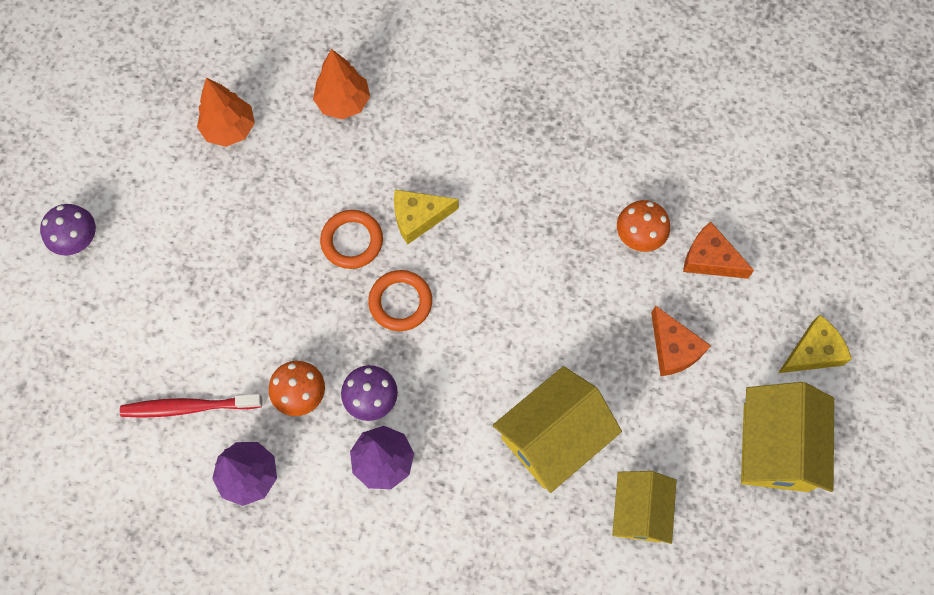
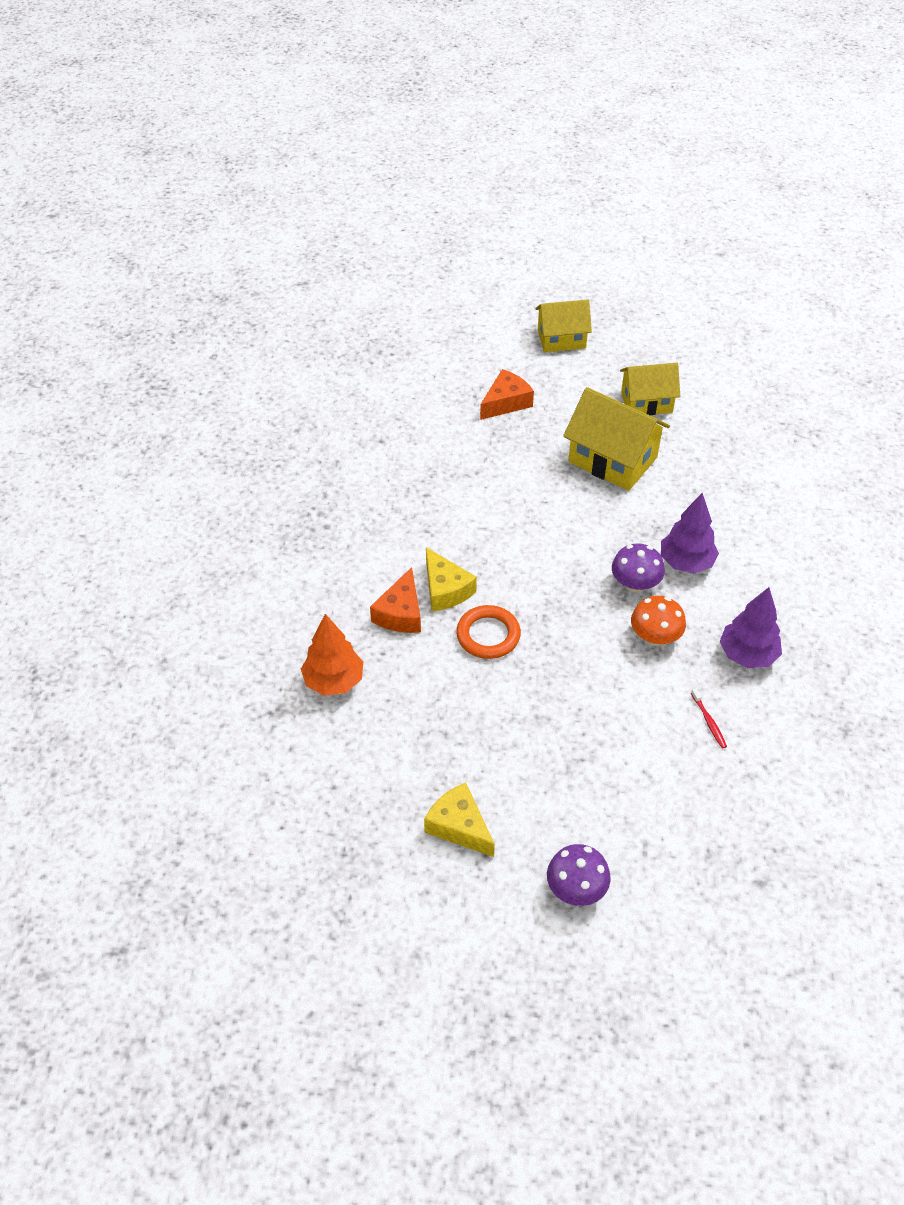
camera: 105 degrees left, 20 degrees down
(188, 407) = (709, 721): red toothbrush -> red toothbrush, size x0.48
(230, 129) = (394, 777): orange tree -> none
(400, 302) = (536, 584): orange ring -> none
(639, 235) = (411, 437): orange mushroom -> none
(710, 259) = (418, 392): orange cheese -> orange cheese (401, 613)
(775, 447) = (561, 339): yellow house -> yellow house, size x0.67
(812, 352) = (477, 329): yellow cheese -> yellow cheese (459, 826)

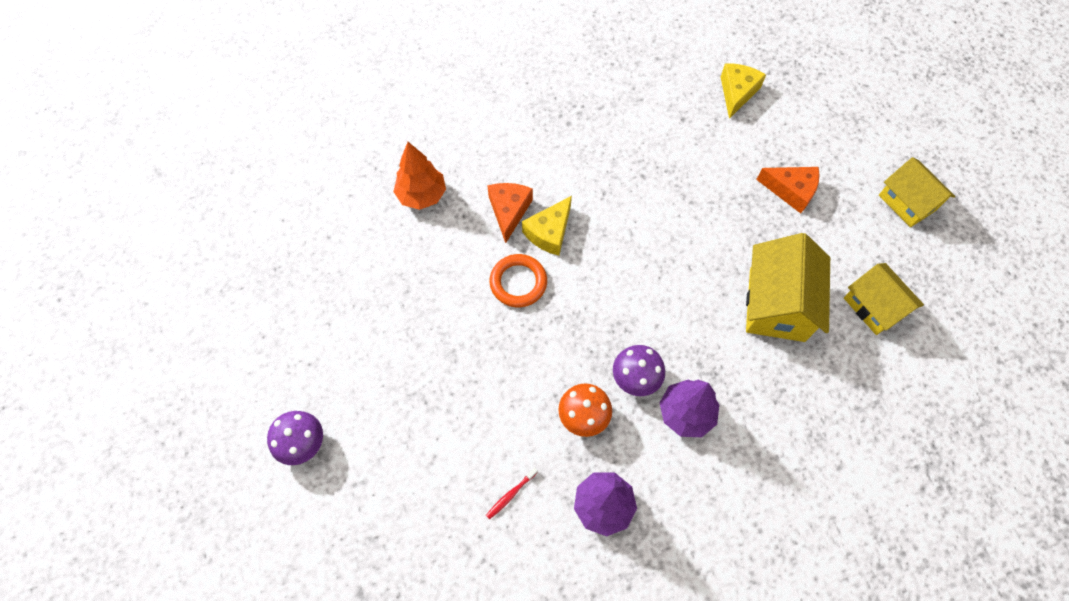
camera: 65 degrees right, 15 degrees up
(401, 613) = (509, 211): orange cheese -> orange cheese turned 105 degrees clockwise
(459, 826) = (326, 336): yellow cheese -> yellow cheese (737, 93)

